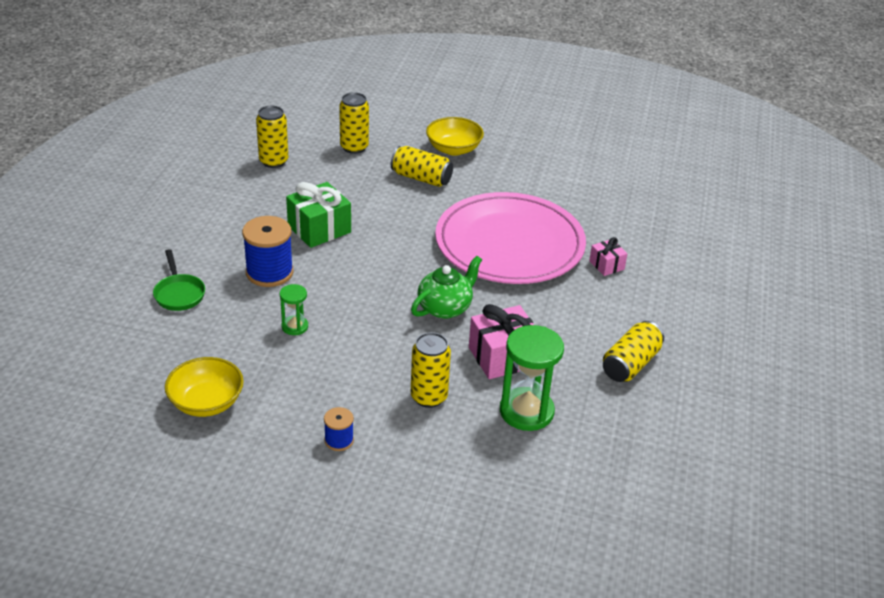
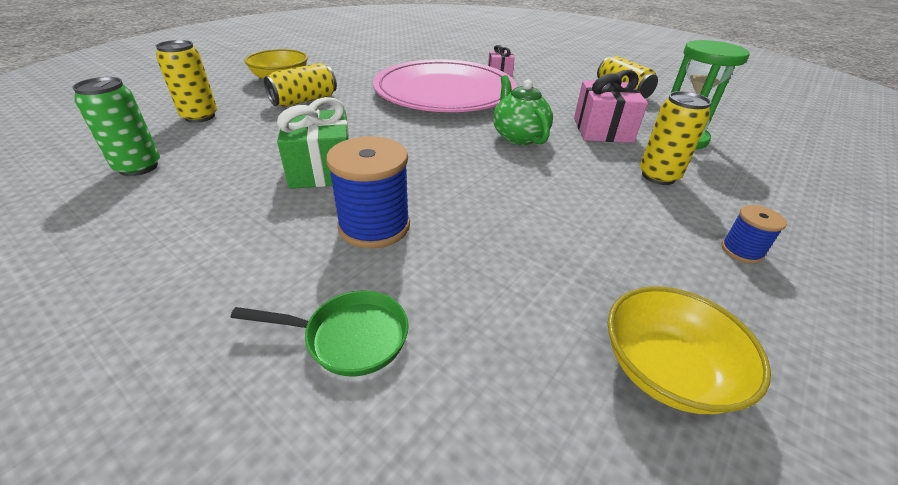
camera: 65 degrees left, 0 degrees up
(273, 161) = (138, 167): yellow can -> green can
(295, 326) = (505, 232): green hourglass -> none

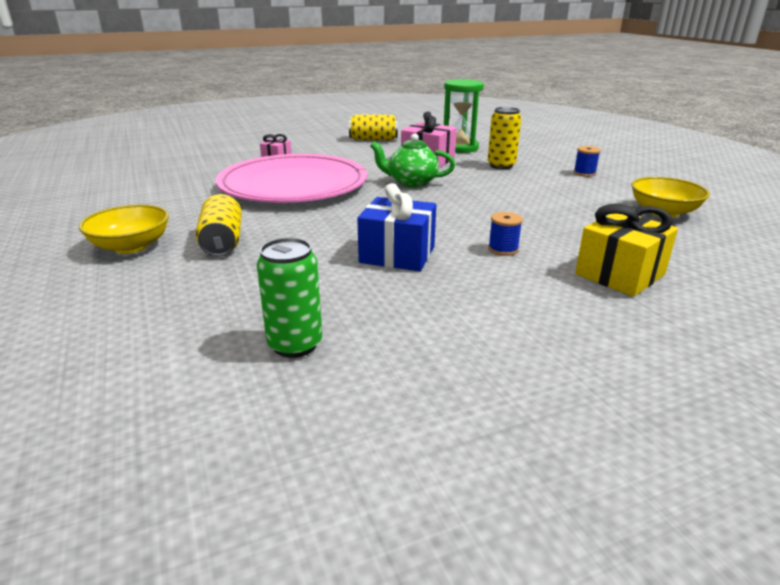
camera: 60 degrees left, 10 degrees down
(200, 116) = (185, 302): yellow can -> none
(322, 170) = (397, 254): green gift -> blue gift
(349, 337) = (620, 274): green pan -> yellow gift
(374, 226) = (503, 249): blue spool -> blue spool, size x0.52

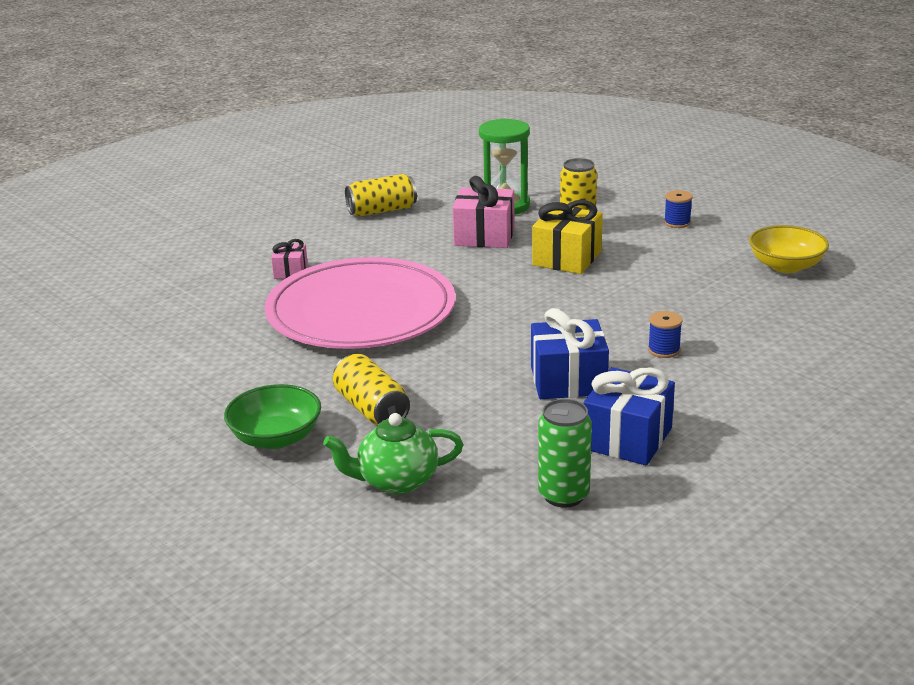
camera: 20 degrees left, 0 degrees up
(131, 246) = (276, 438): yellow bowl -> green bowl
(405, 310) = (627, 438): none -> blue gift
(411, 182) = (497, 278): green teapot -> green teapot (396, 481)
(620, 274) = (785, 355): yellow gift -> yellow gift (567, 258)

